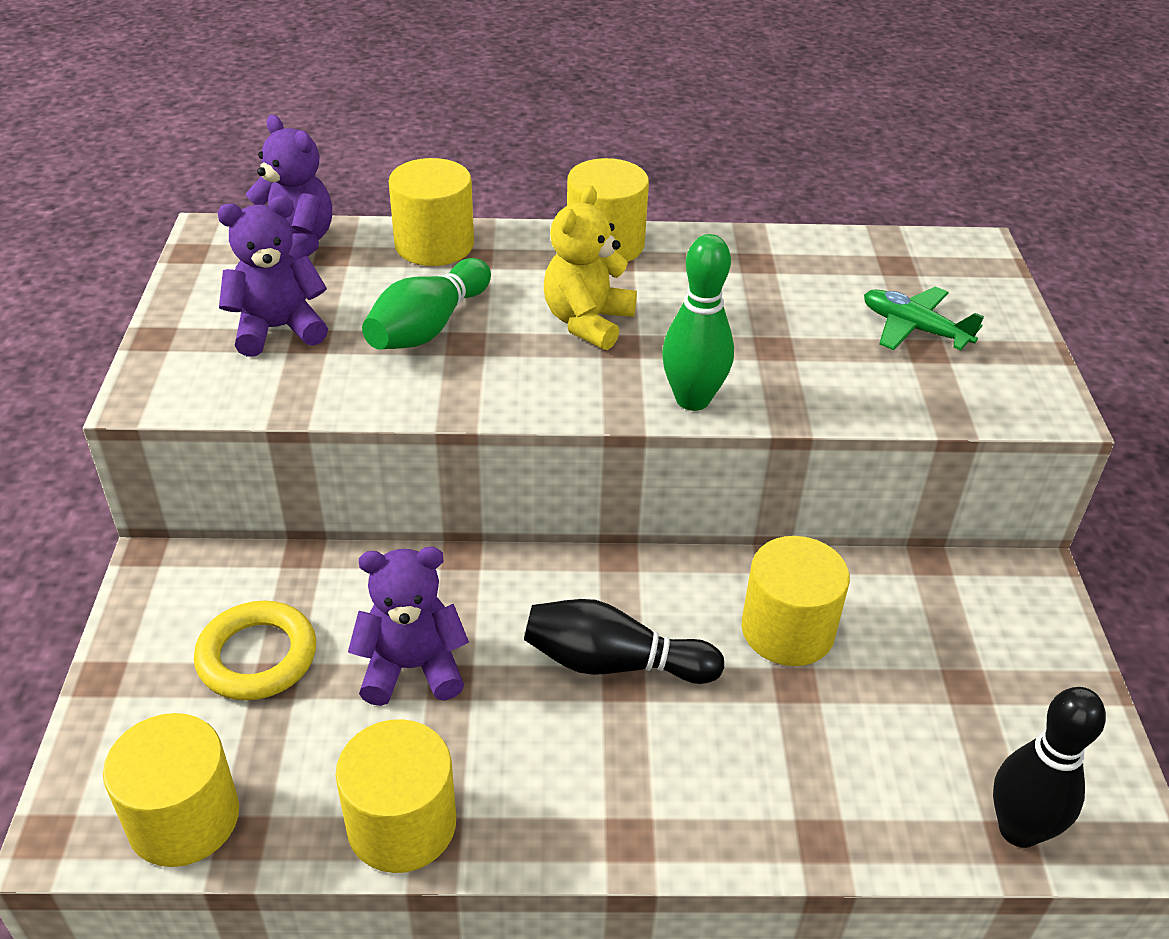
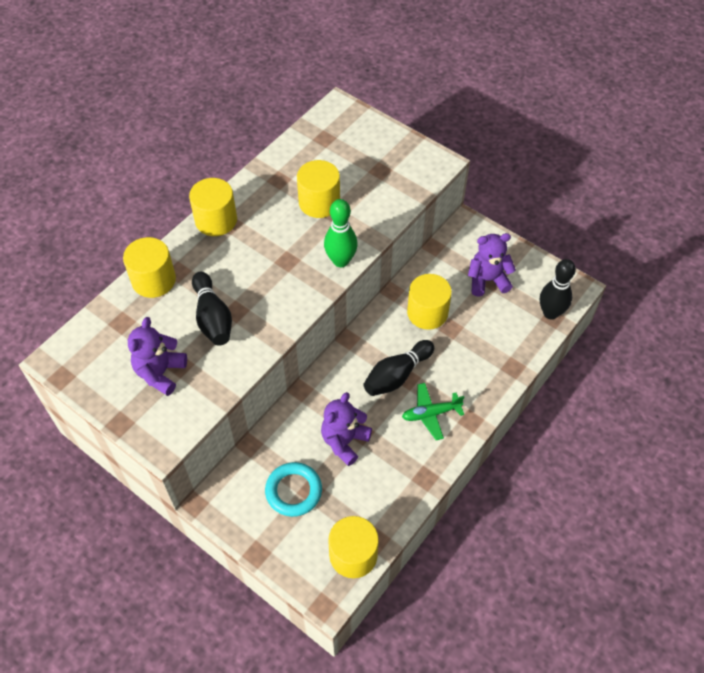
camera: 50 degrees left, 15 degrees up
(257, 656) = (293, 491): yellow ring -> turquoise ring
(295, 245) = (99, 332): purple teddy bear -> purple teddy bear (487, 280)
(402, 824) = (411, 485): yellow cylinder -> yellow cylinder (319, 202)
(428, 327) = (213, 318): green bowling pin -> black bowling pin
(587, 322) = (263, 262): yellow teddy bear -> none
(914, 329) = (365, 164): green plane -> green plane (431, 413)

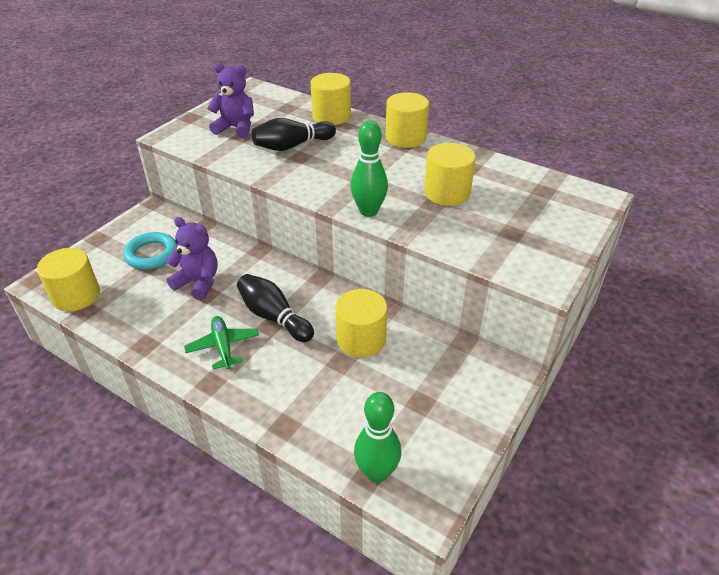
camera: 85 degrees right, 15 degrees down
(487, 280) = (421, 397): purple teddy bear -> none
(550, 313) = (376, 472): black bowling pin -> green bowling pin

